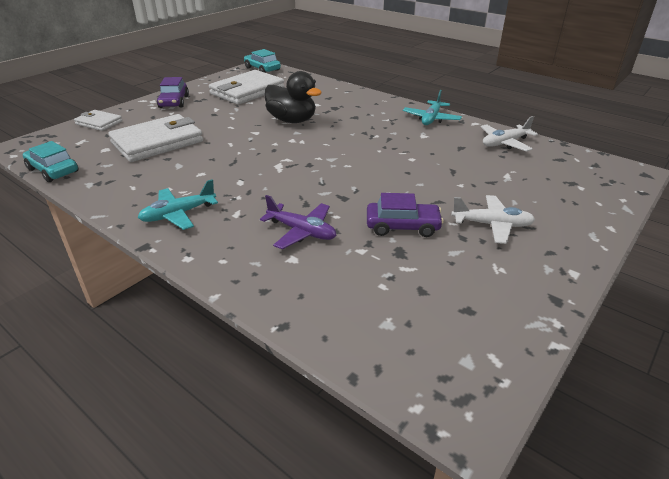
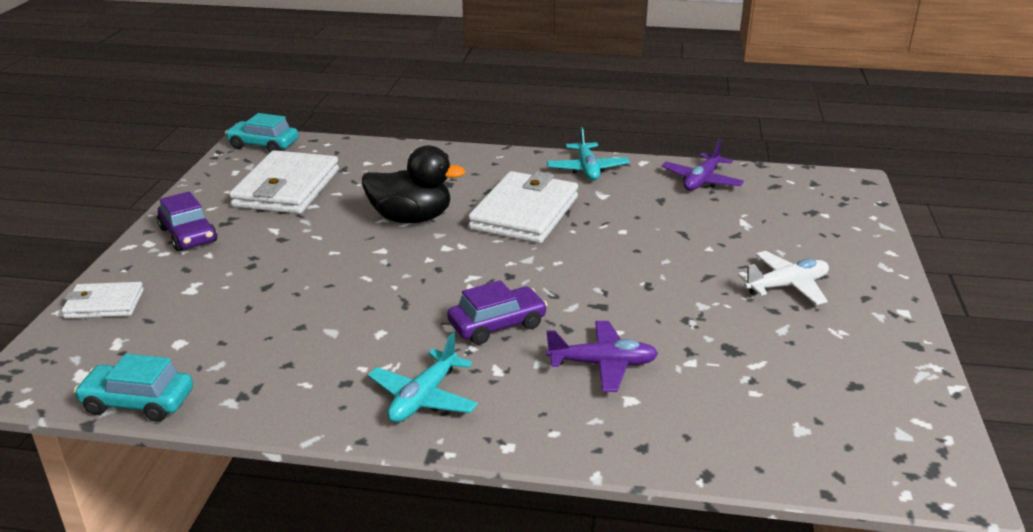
camera: 30 degrees left, 5 degrees down
(157, 142) = (251, 307): white wallet -> white wallet (524, 213)
(402, 226) = (703, 319): purple car -> purple car (497, 325)
(505, 143) = (701, 181): white plane -> purple plane

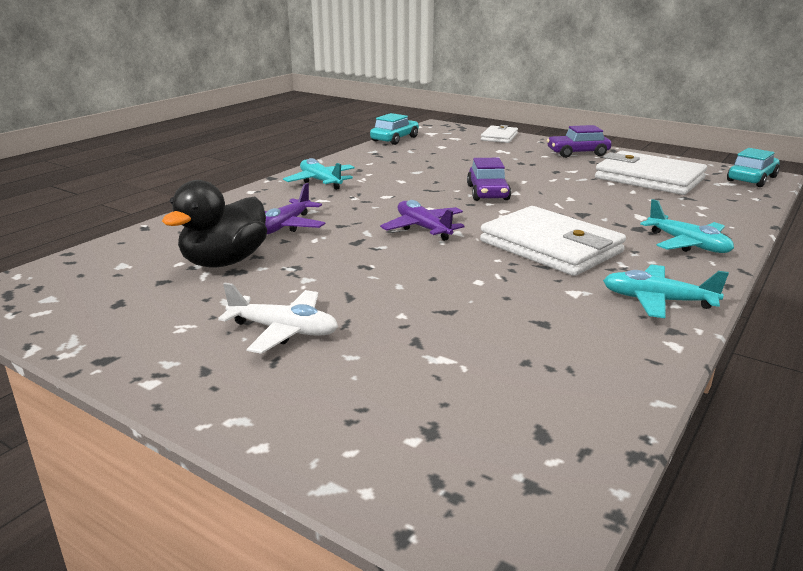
camera: 115 degrees right, 5 degrees down
(411, 218) = (566, 207): black duck -> black duck (225, 261)
(470, 164) = (687, 244): none -> turquoise plane
(497, 325) = (372, 207): purple car -> purple car (488, 193)
(701, 181) = (589, 370): purple plane -> purple plane (423, 228)
(786, 286) = (283, 330): white plane -> white plane turned 75 degrees counterclockwise

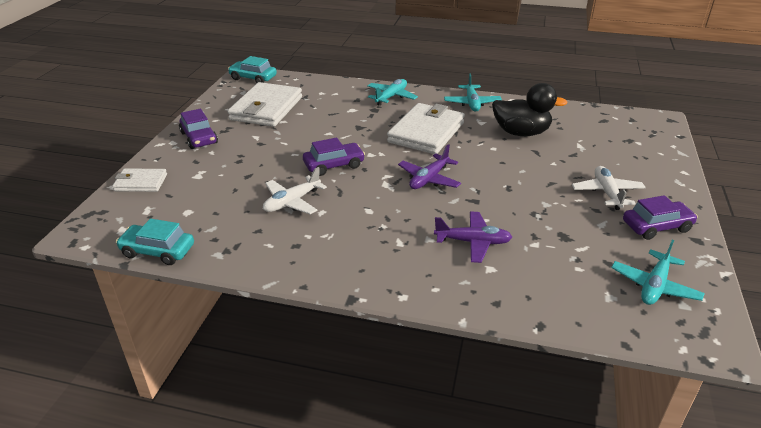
camera: 110 degrees left, 10 degrees up
(170, 339) = (656, 226): none -> purple car
(225, 261) = (556, 247): black duck -> black duck (521, 133)
(321, 181) = (348, 259): turquoise plane -> turquoise plane (654, 286)
(427, 173) = (292, 202): none -> white plane

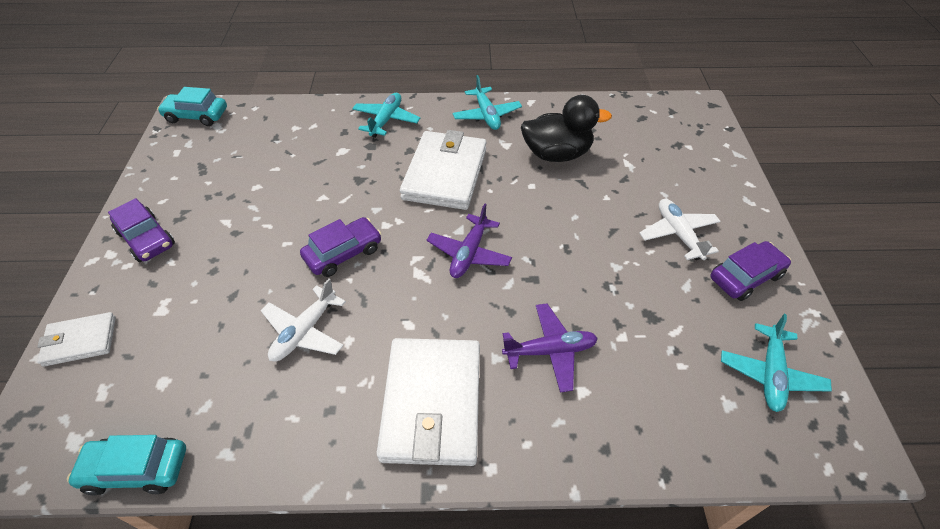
camera: 15 degrees left, 15 degrees up
(266, 108) = (228, 168): white wallet -> white wallet (432, 403)

